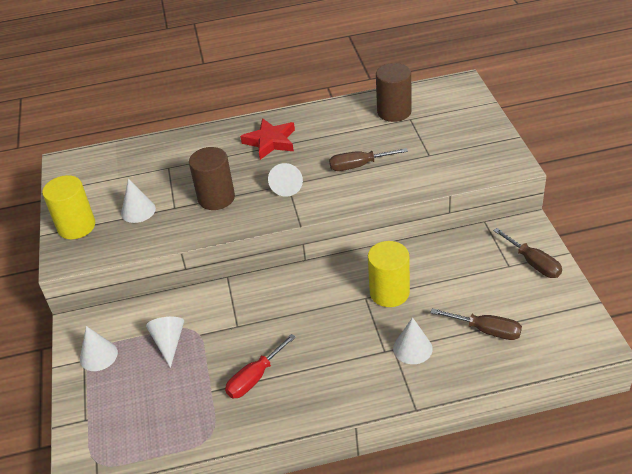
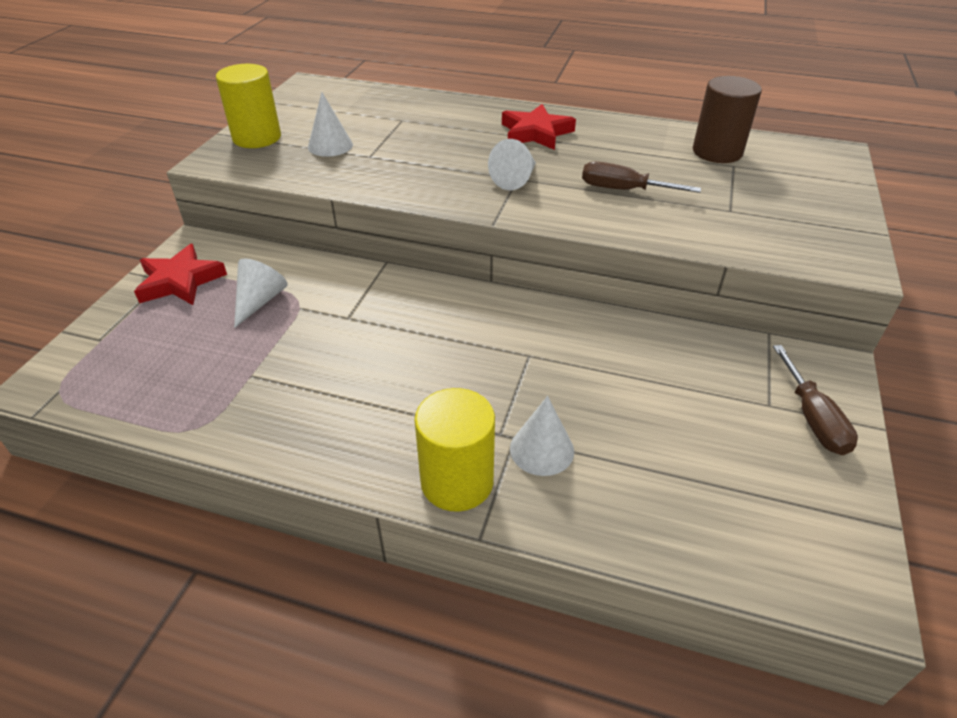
camera: 25 degrees right, 0 degrees up
(98, 355) = (180, 281): white cone -> red star
(216, 198) = (423, 163): brown cylinder -> none
(255, 378) = (311, 385): red screwdriver -> none
(389, 292) = (566, 363): yellow cylinder -> yellow cylinder (457, 481)
(486, 330) = (671, 479): brown screwdriver -> none

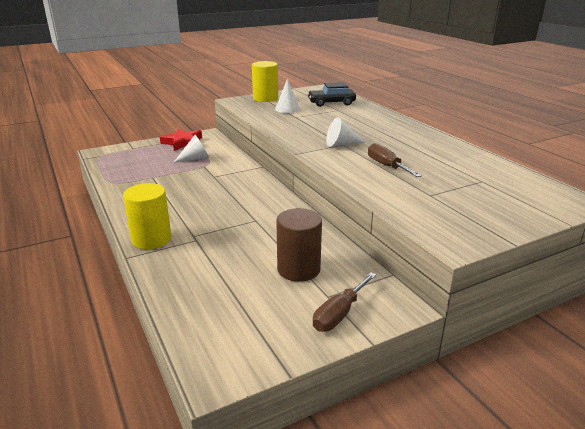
camera: 45 degrees right, 15 degrees down
(371, 110) = (331, 103): none -> black car
(536, 133) = (392, 133): red star -> none
(542, 449) = (197, 248): white cone -> none
(717, 152) = (485, 172): brown cylinder -> brown cylinder (298, 269)

